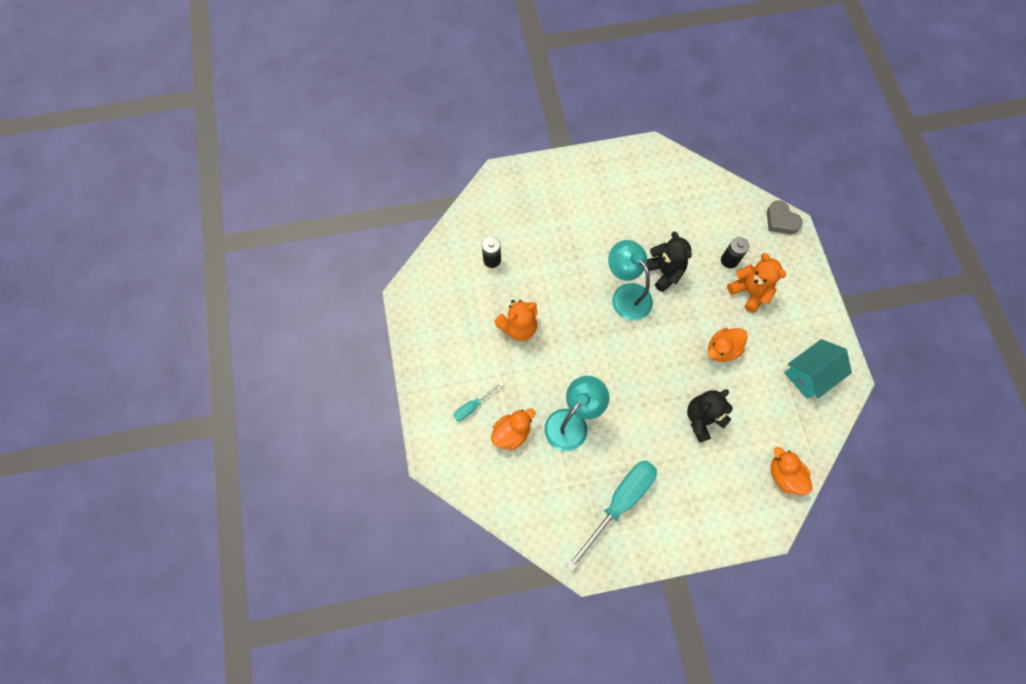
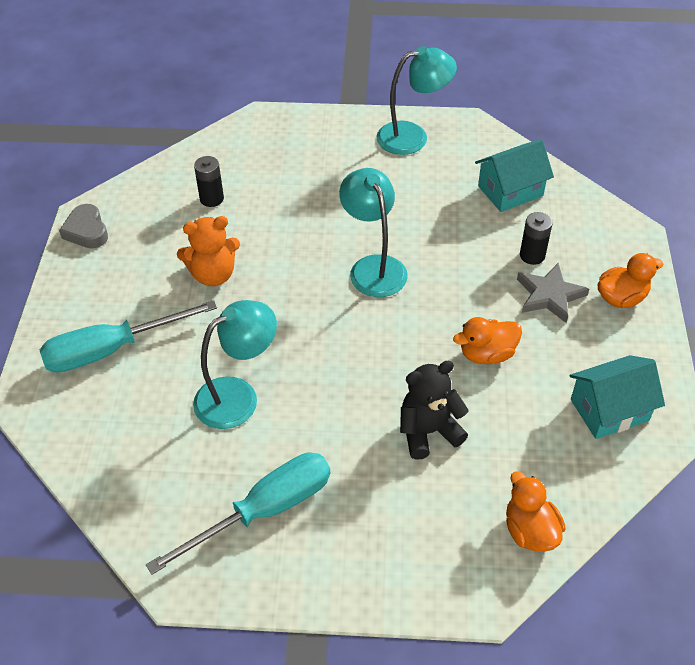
camera: 15 degrees right, 20 degrees down
(473, 406) = (111, 350): turquoise screwdriver -> turquoise screwdriver, size x2.11
(512, 433) = (149, 391): orange duck -> orange duck (621, 298)
(616, 170) = (413, 136): none -> turquoise lamp
(664, 271) = (435, 251): black teddy bear -> none
(699, 206) = (510, 191): none -> turquoise house
(749, 292) = (549, 295): orange teddy bear -> grey star
(781, 220) = (620, 225): grey heart -> grey heart (86, 231)

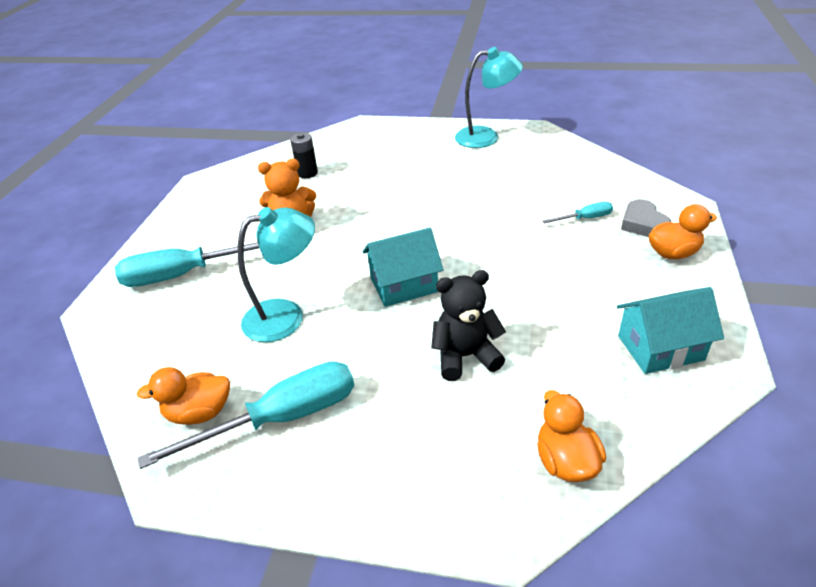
camera: 10 degrees right, 10 degrees down
(86, 231) = (198, 191): grey heart -> grey heart (643, 224)
(373, 267) = (435, 222): turquoise lamp -> none
(487, 354) = (534, 293): orange duck -> orange duck (199, 413)
(510, 191) = (568, 173): turquoise house -> turquoise house (404, 285)
(532, 255) = (585, 218): black battery -> turquoise screwdriver
(549, 295) = (600, 249): grey star -> none

